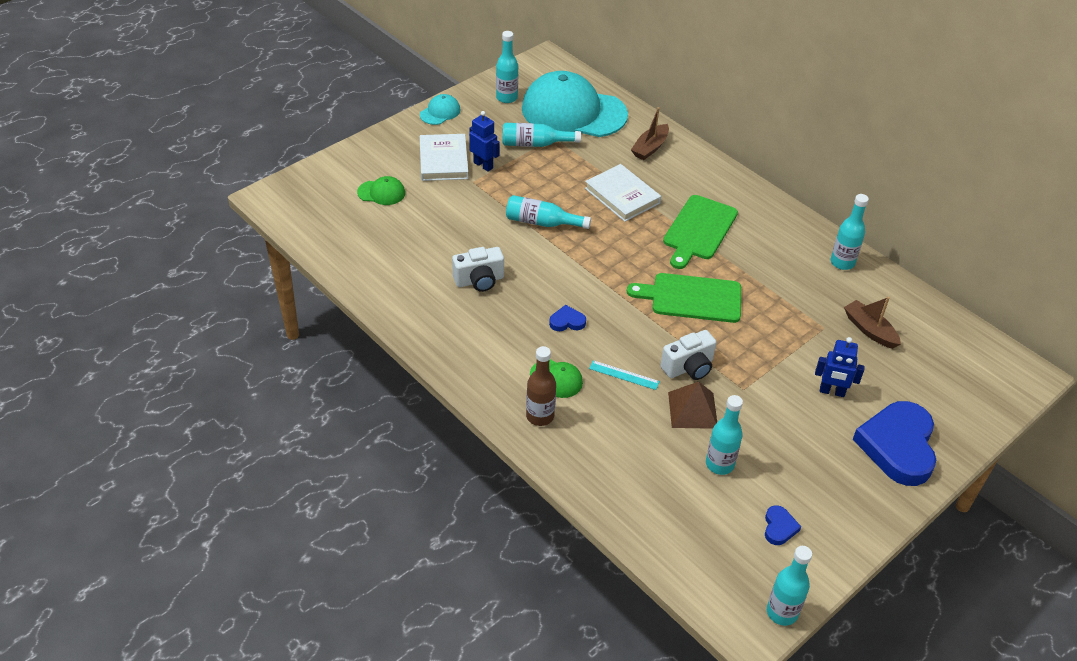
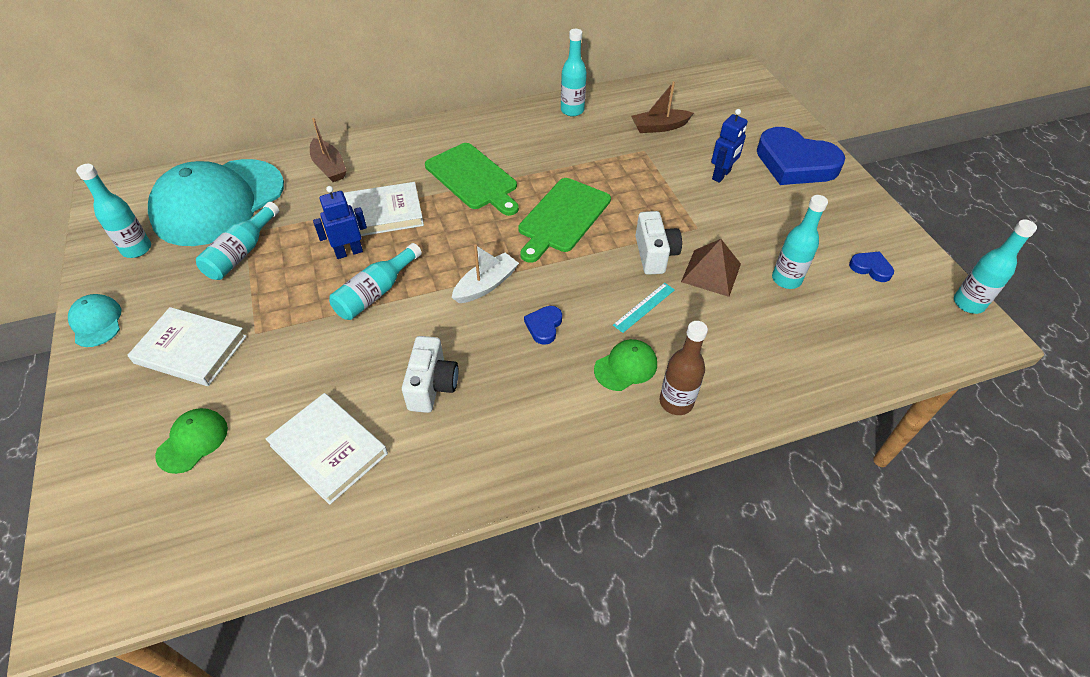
camera: 65 degrees left, 5 degrees up
(406, 252) = (329, 449): none -> white book
(483, 165) = (235, 312): blue robot -> blue robot (349, 252)
(587, 277) = (486, 285): none -> white boat

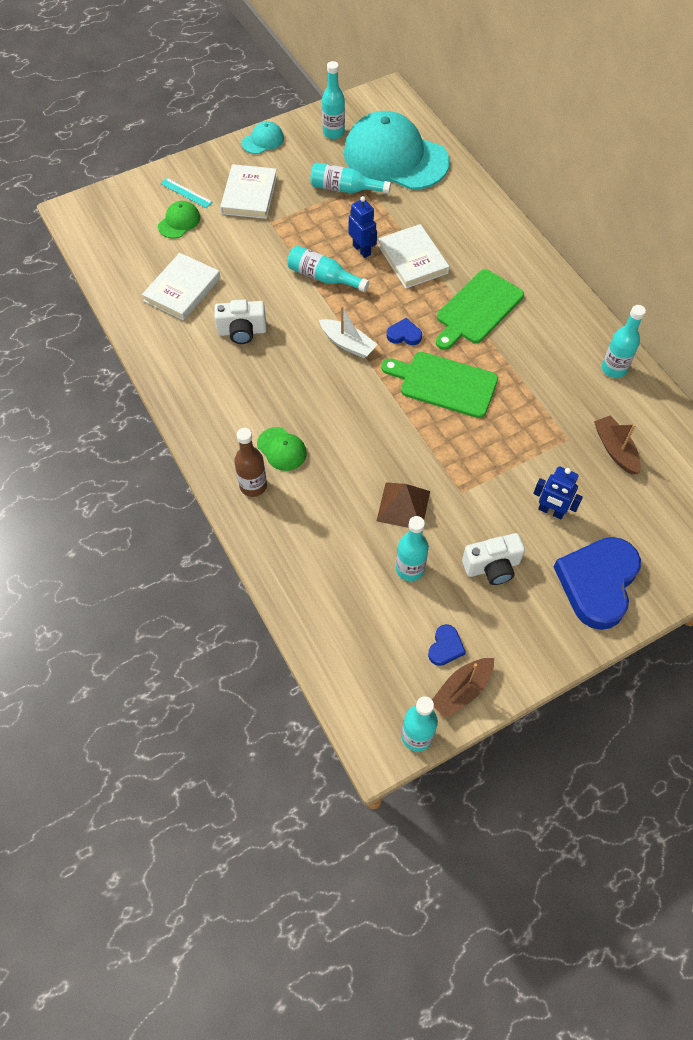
camera: 80 degrees right, 10 degrees up
(192, 441) = (179, 222): green cap -> green cap turned 75 degrees counterclockwise
(329, 167) = (459, 209): brown boat -> brown boat (462, 690)
(544, 326) = (312, 389): blue heart -> blue heart (404, 335)
(644, 307) = (348, 456): turquoise ruler -> turquoise ruler (186, 193)
(655, 254) = (415, 459): white camera -> white camera (492, 567)

